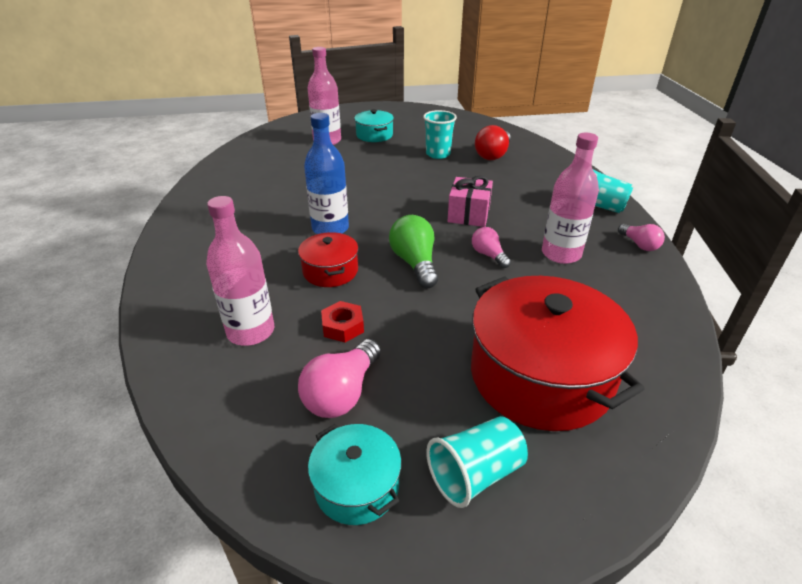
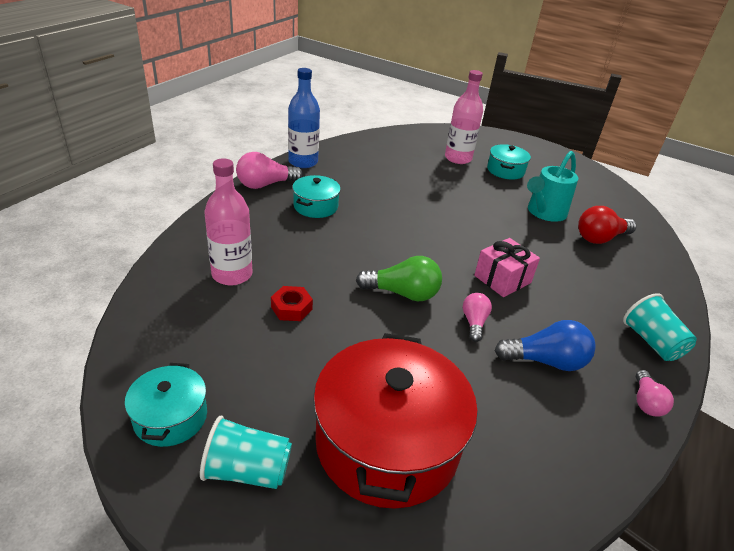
camera: 35 degrees right, 0 degrees up
(254, 233) = (315, 206): none -> turquoise pot
(330, 228) = (372, 231): blue bottle -> blue bottle (303, 162)
(330, 271) = (332, 263): red pot -> none
(342, 393) = (235, 353): pink light bulb -> pink light bulb (265, 185)
(415, 263) = (403, 293): green light bulb -> green light bulb turned 75 degrees clockwise
(438, 154) = (544, 213): turquoise cup -> turquoise watering can
(561, 254) = (546, 361): pink bottle -> blue light bulb

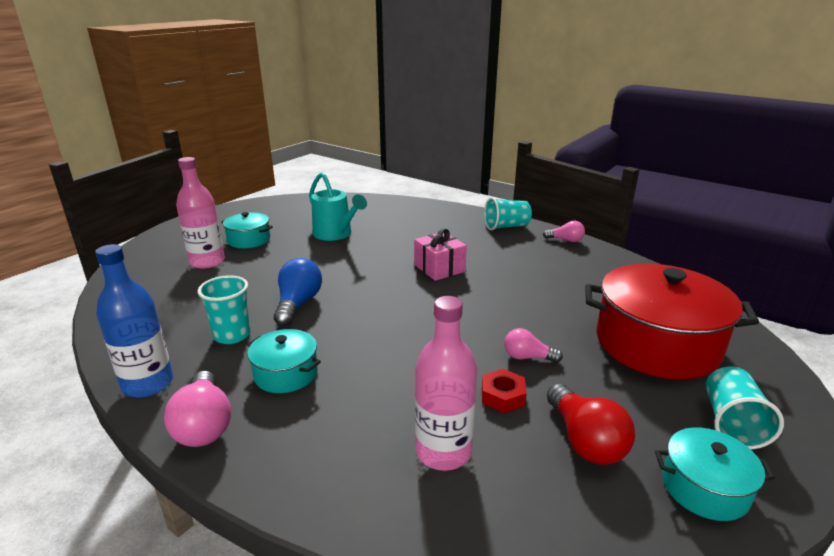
camera: 80 degrees left, 10 degrees down
(358, 181) = (232, 335): none -> turquoise cup
(403, 293) = (466, 321): green light bulb -> none
(474, 322) = (501, 289): pink light bulb -> pink light bulb (527, 357)
(546, 361) = (538, 266): blue light bulb -> blue light bulb (298, 304)
(600, 238) = (379, 219): red light bulb -> red light bulb (585, 440)

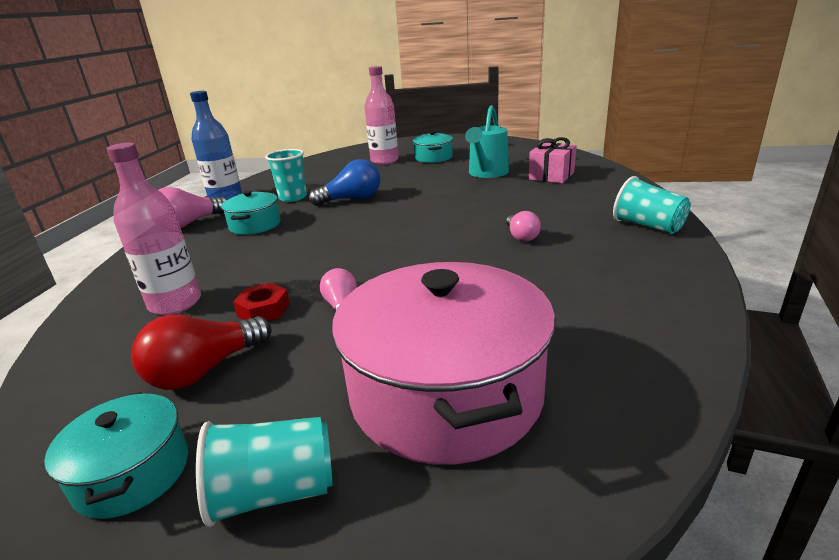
camera: 65 degrees right, 0 degrees up
(439, 268) = (480, 224): pink gift -> pink gift (551, 176)
(565, 240) = (680, 267): pink light bulb -> pink light bulb (521, 236)
(656, 344) = (446, 392): red pot -> pink pot

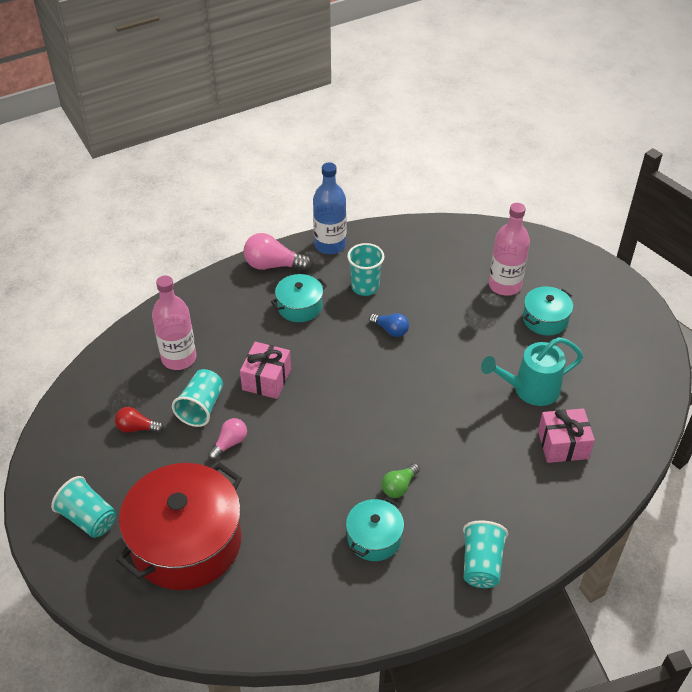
camera: 50 degrees right, 20 degrees up
(132, 473) = (67, 461): turquoise pot -> turquoise pot (374, 538)
(205, 370) = (137, 428): red light bulb -> red light bulb, size x0.61
(263, 310) = (201, 407): red nut -> turquoise cup
(300, 262) = (266, 379): none -> pink gift
(352, 199) = (390, 330): blue light bulb -> blue light bulb, size x0.61
(446, 392) = (186, 542): pink pot -> red pot
(521, 236) = (399, 486): pink light bulb -> green light bulb

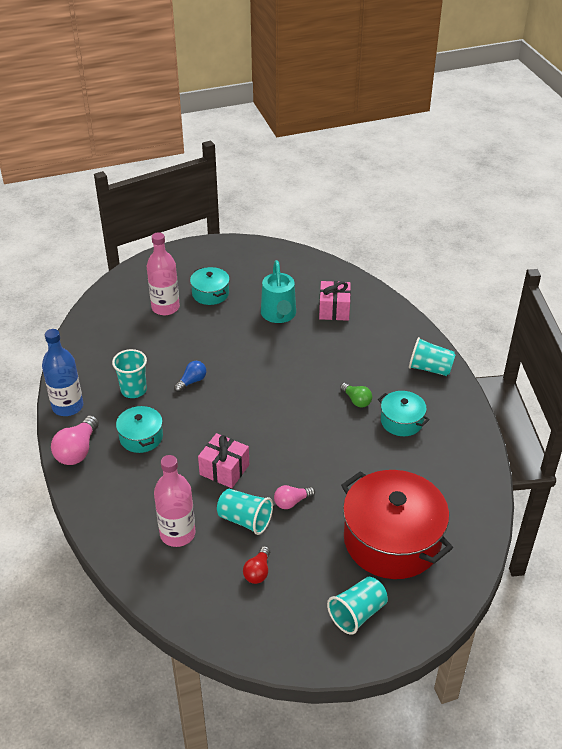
camera: 80 degrees left, 5 degrees down
(230, 443) = (292, 502): pink light bulb -> pink light bulb turned 75 degrees counterclockwise

